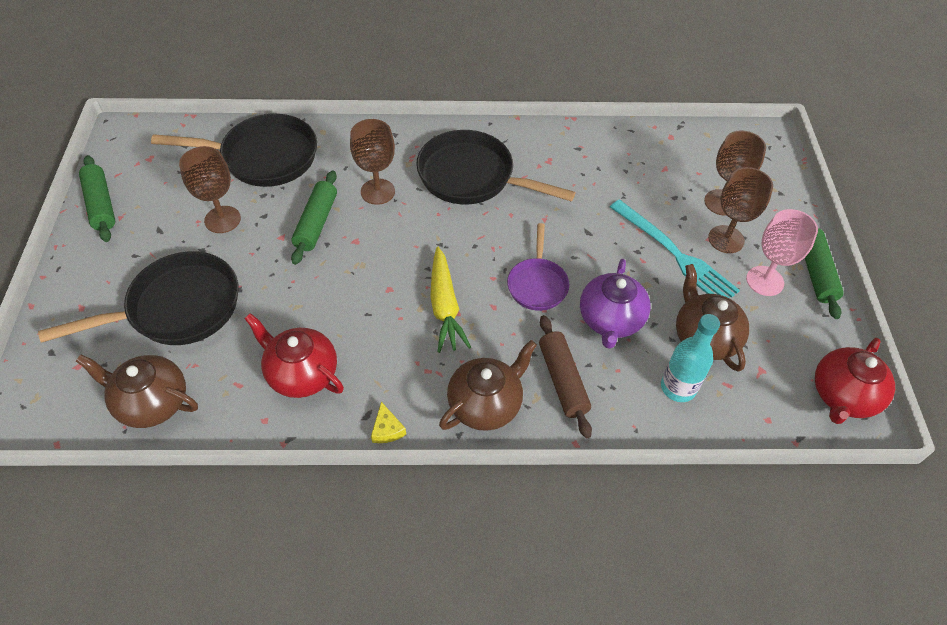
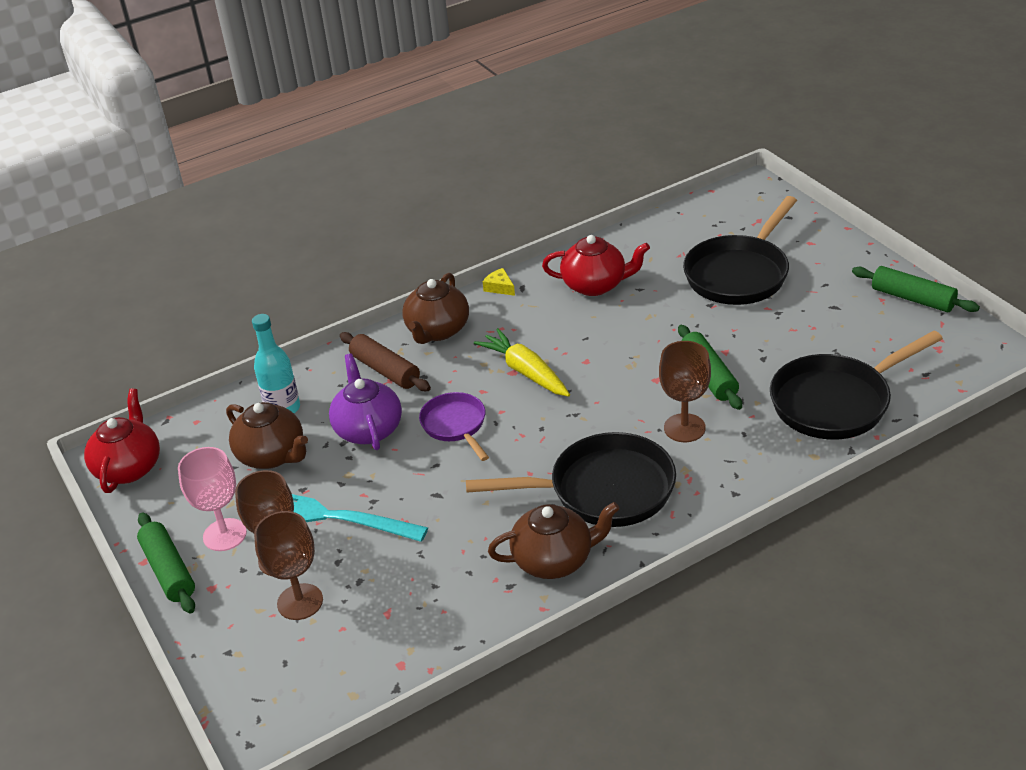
camera: 155 degrees right, 15 degrees down
(152, 402) = (680, 229): brown teapot -> brown teapot (554, 560)
(222, 219) = (794, 338): brown goblet -> none

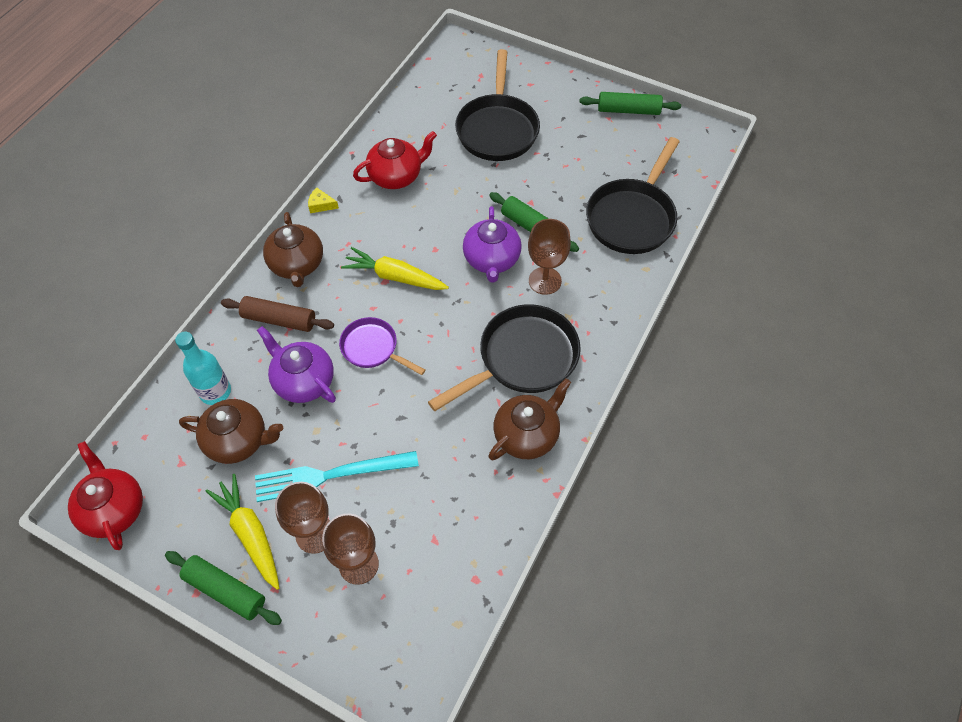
camera: 35 degrees left, 20 degrees up
(224, 535) = (250, 534): pink goblet -> yellow carrot
(640, 390) = (491, 260): none -> purple teapot

